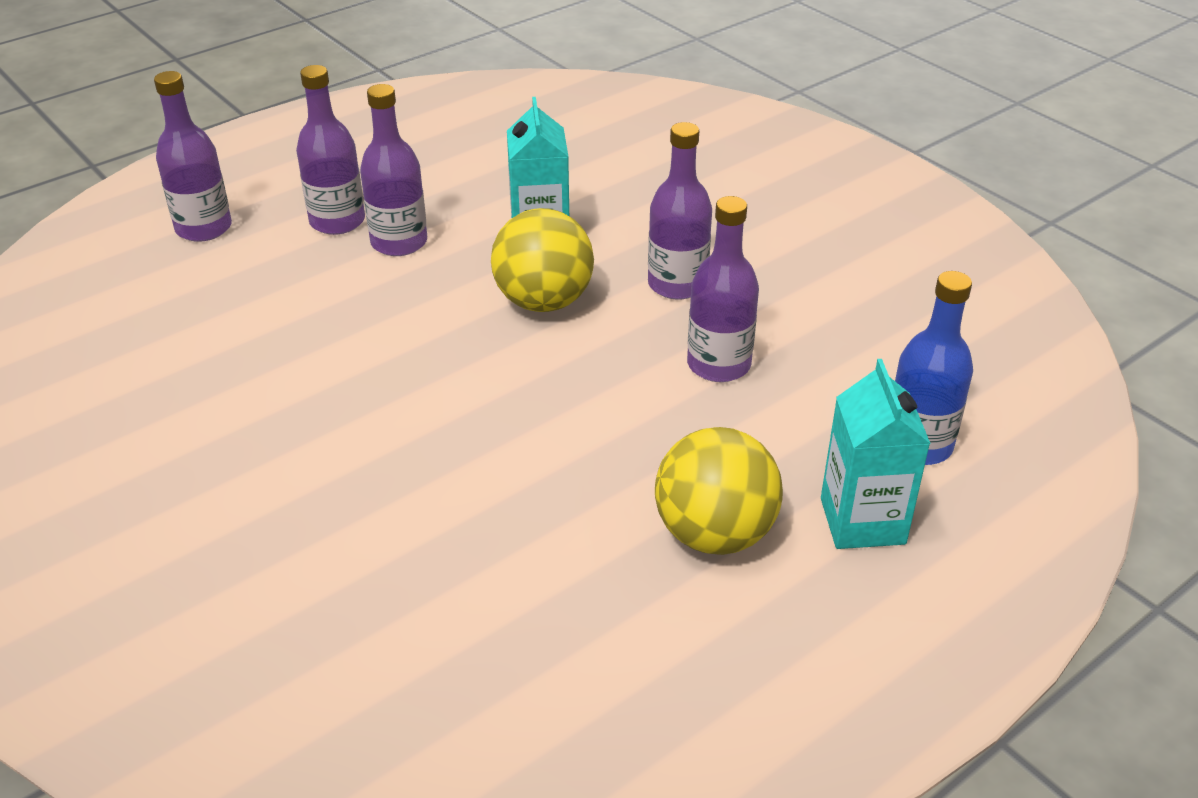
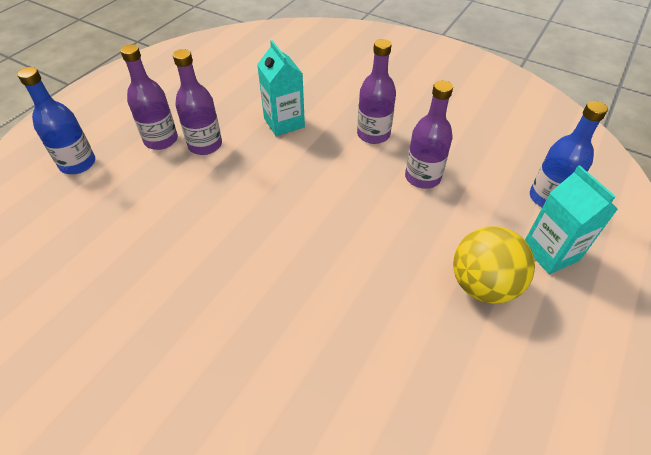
camera: 20 degrees left, 10 degrees up
(203, 228) = (78, 163): purple bottle -> blue bottle
(543, 301) = (308, 162): yellow ball -> none

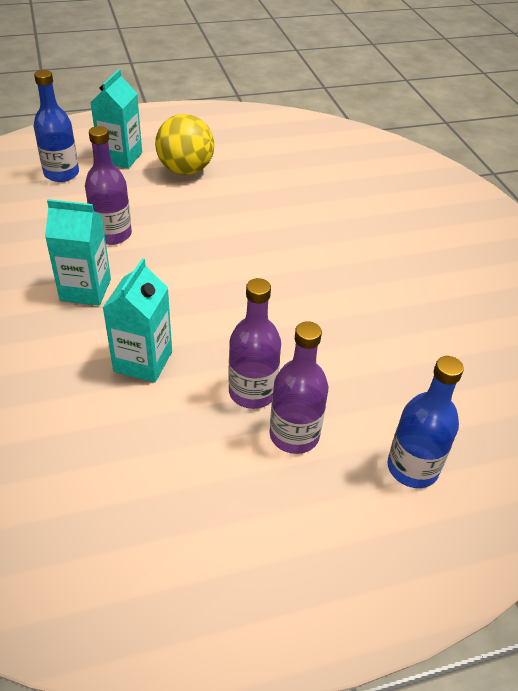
camera: 140 degrees left, 5 degrees down
(373, 134) = (85, 290): purple bottle -> turquoise carton

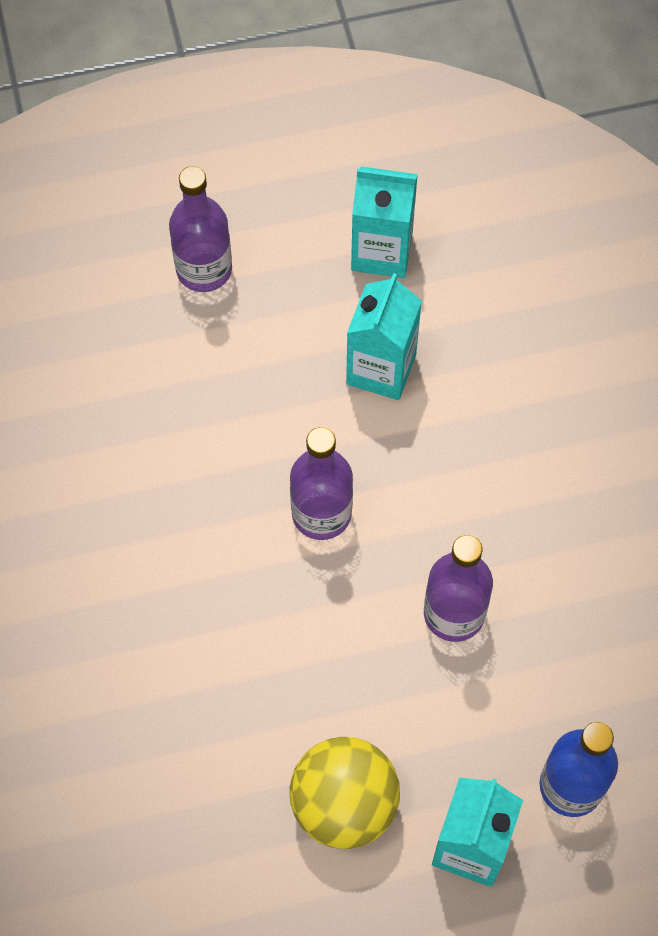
camera: 175 degrees left, 20 degrees up
(85, 290) = (474, 492): turquoise carton -> turquoise carton (382, 251)
(252, 392) = (247, 325): purple bottle -> purple bottle (321, 514)
(412, 468) = (81, 231): blue bottle -> none

